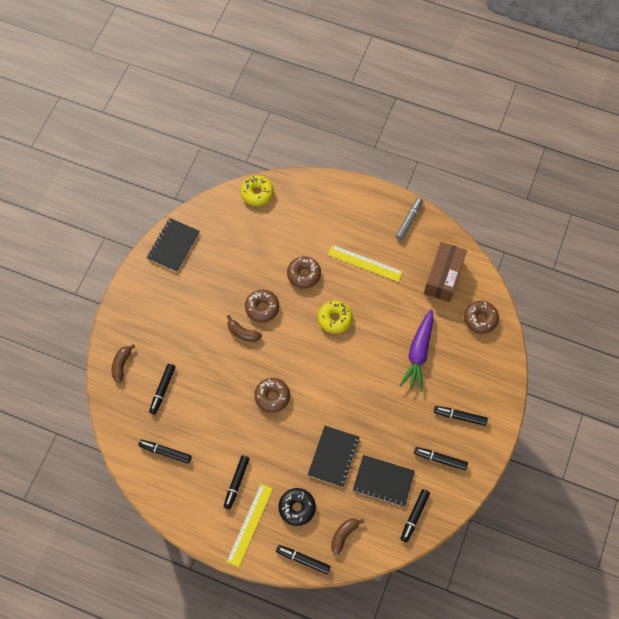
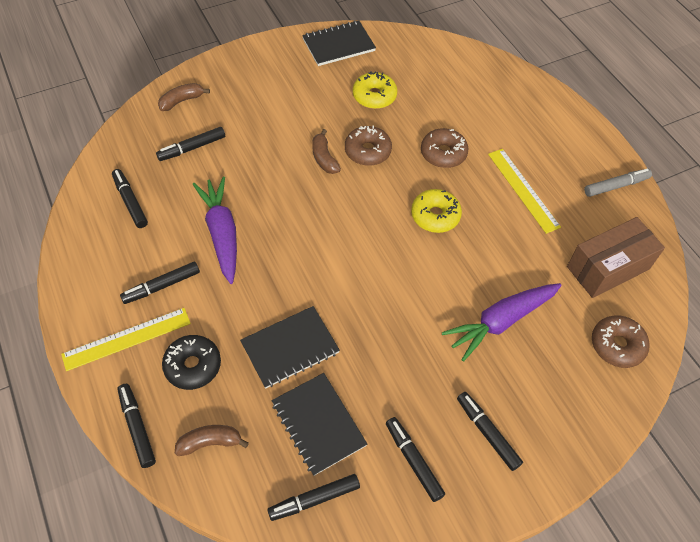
camera: 40 degrees right, 10 degrees down
(235, 426) = (222, 233): none -> purple carrot
(257, 193) = (467, 57): yellow donut -> yellow donut (374, 96)
(272, 396) = (289, 236): brown donut -> none

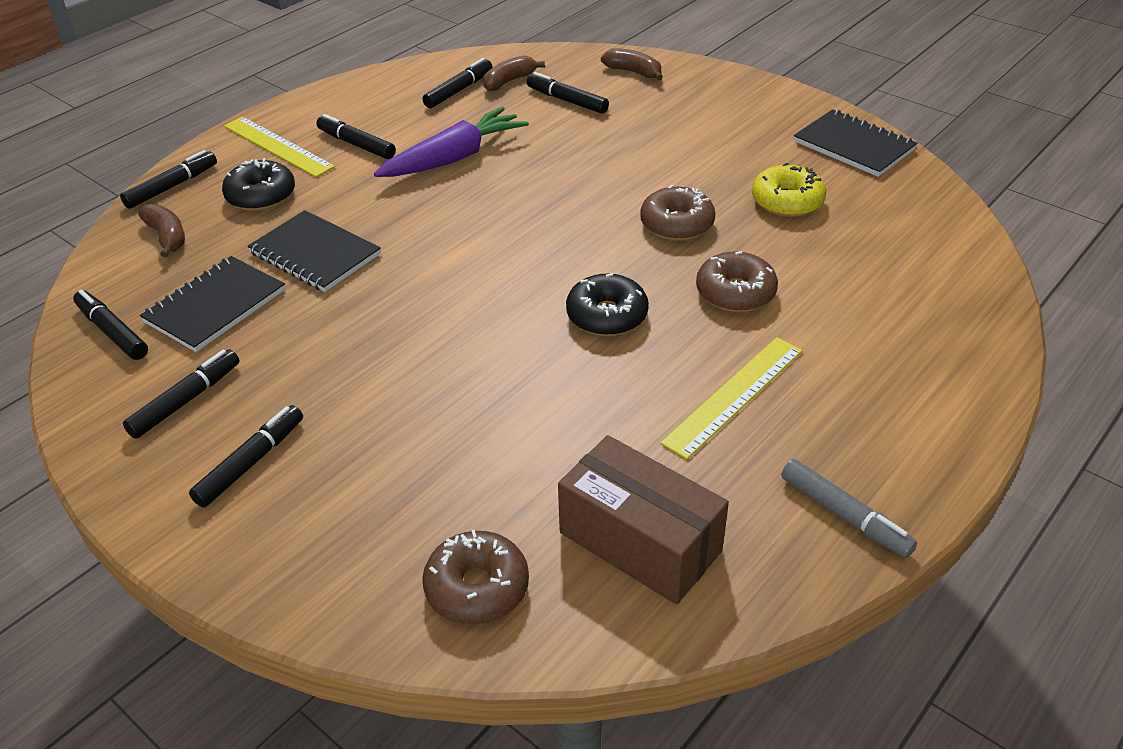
camera: 70 degrees right, 15 degrees down
(324, 158) = (632, 193): brown banana -> brown banana (509, 81)
(435, 216) = (607, 316): yellow donut -> black donut
(501, 321) = (451, 431): purple carrot -> none

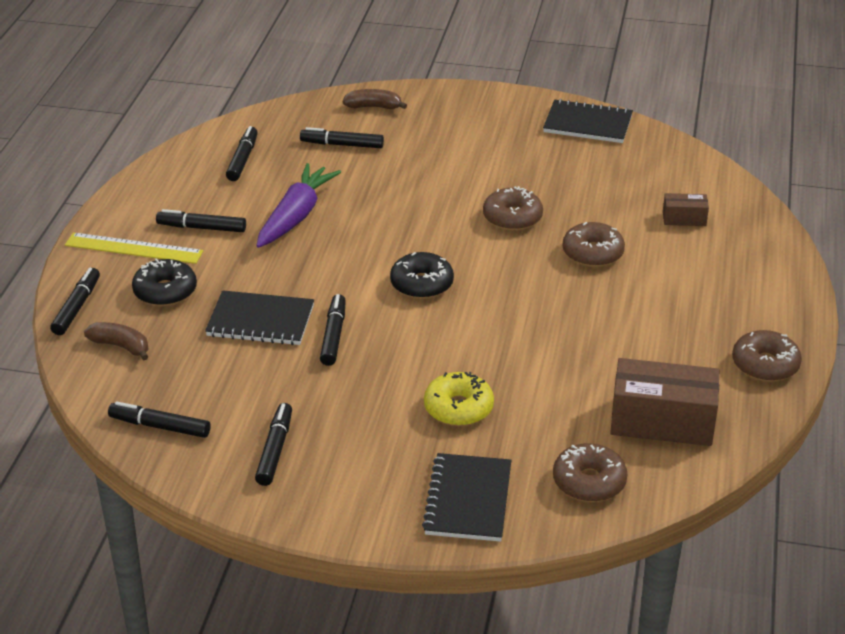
camera: 30 degrees left, 5 degrees down
(215, 306) = (223, 382): black notebook -> black notebook (468, 500)
(251, 462) = (368, 470): black marker -> black marker (333, 335)
(509, 81) = (278, 141): brown banana -> none
(607, 316) = (520, 296): black donut -> black donut (421, 284)
(734, 395) = (646, 319): yellow ruler -> none
(787, 201) = (575, 179): yellow donut -> yellow donut (458, 408)
(844, 516) = (765, 365): grey marker -> brown donut
(885, 285) = (684, 218): none -> brown box

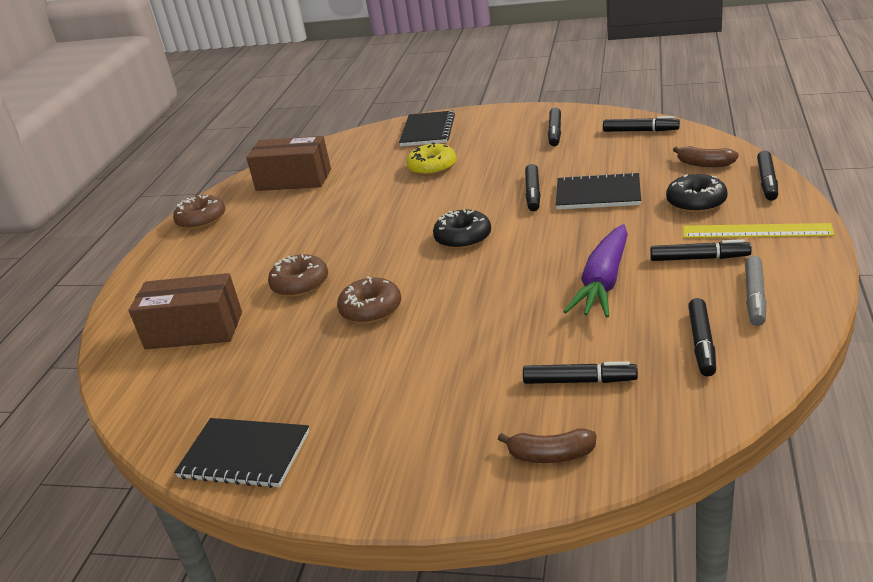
camera: 175 degrees left, 5 degrees down
(181, 188) = (754, 297): none -> grey marker
(589, 482) = (352, 148): brown donut -> none
(684, 218) = (194, 330): brown box -> brown box, size x2.03

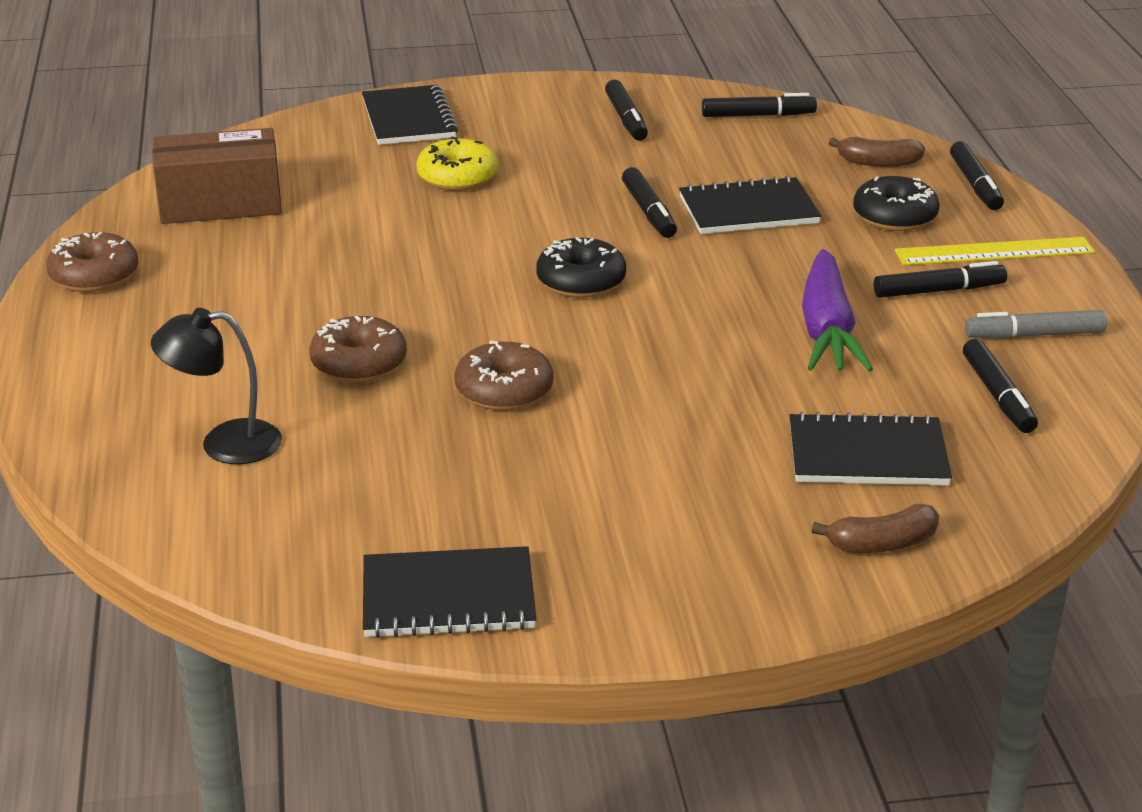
camera: 25 degrees left, 0 degrees up
(194, 330) = (224, 443): brown box -> black lamp
(579, 381) = (867, 455): black marker -> black notebook
(754, 297) = (1034, 335): grey marker -> grey marker turned 90 degrees clockwise

